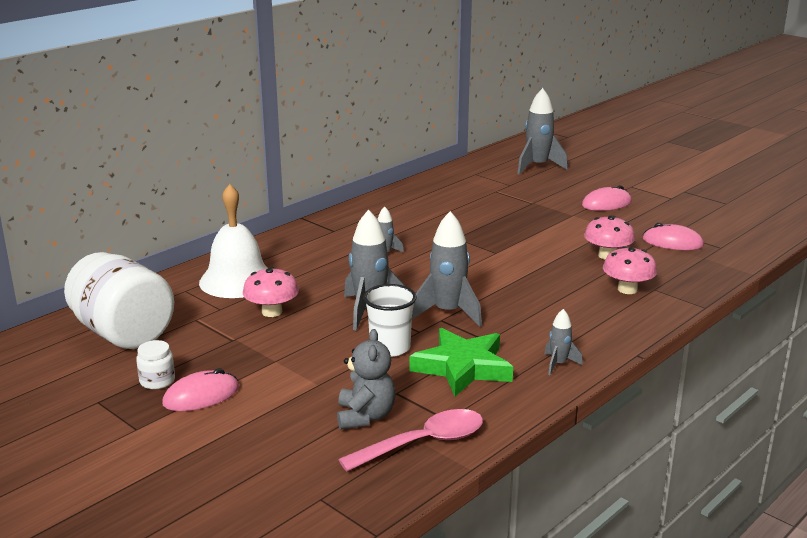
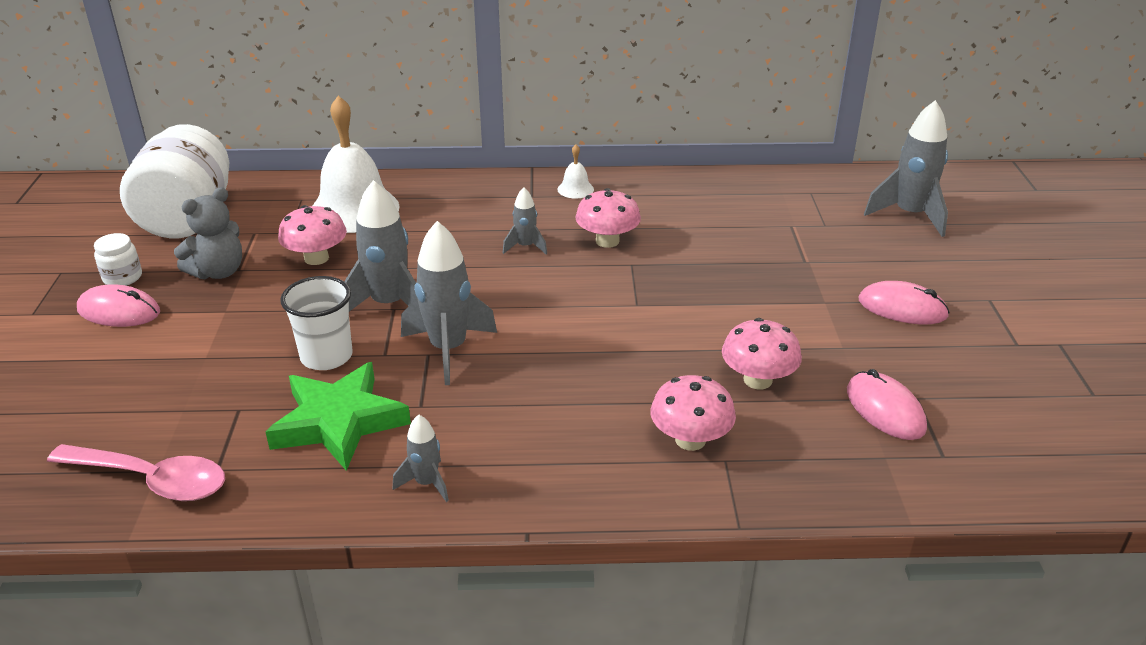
camera: 45 degrees right, 10 degrees up
(352, 218) = (575, 189): none -> white bell
(365, 416) = (170, 416): grey teddy bear -> grey teddy bear (218, 272)
(422, 233) = (607, 241): none -> pink mushroom

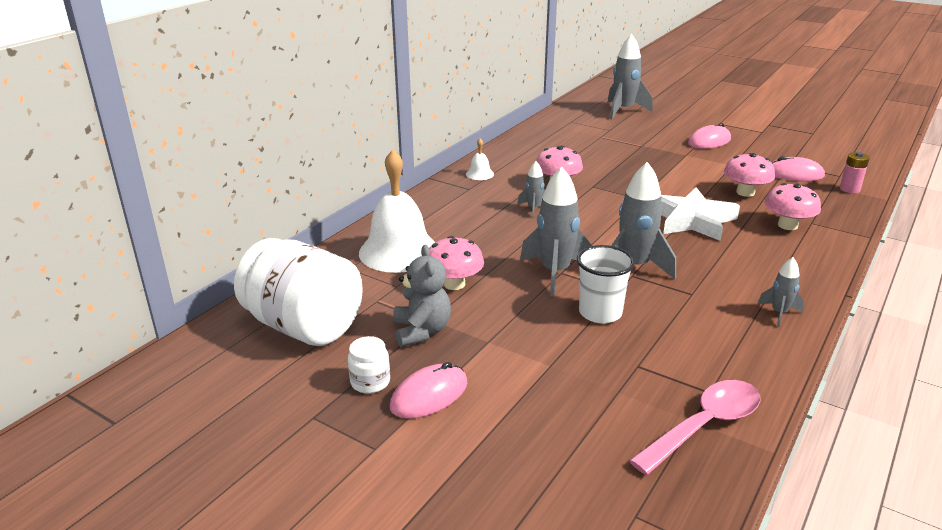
camera: 55 degrees left, 5 degrees down
(338, 422) = (687, 328): green star -> none
(618, 358) = (692, 220): none -> white star
(899, 476) = (849, 189): none -> pink battery

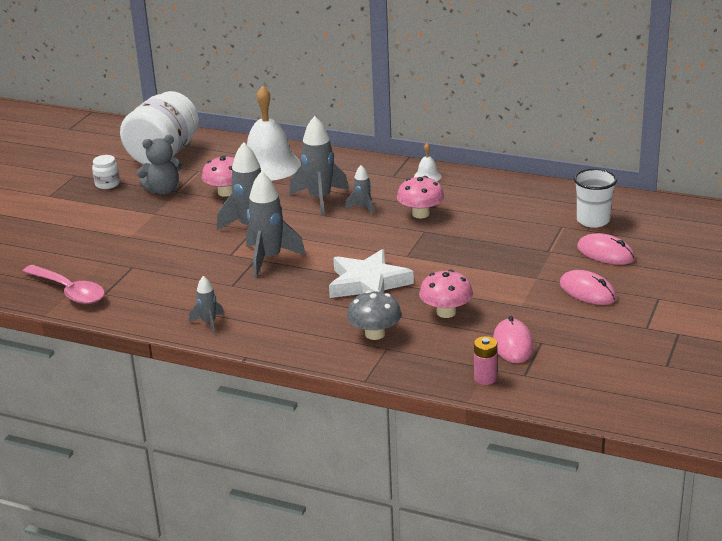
camera: 80 degrees right, 0 degrees up
(429, 395) = (96, 203): pink mouse -> pink mouse (605, 253)
(600, 313) = (196, 249): white cup -> white cup (593, 220)
(623, 110) = (660, 234): grey rocket -> grey rocket (320, 199)
(787, 225) = (375, 334): pink mushroom -> grey mushroom

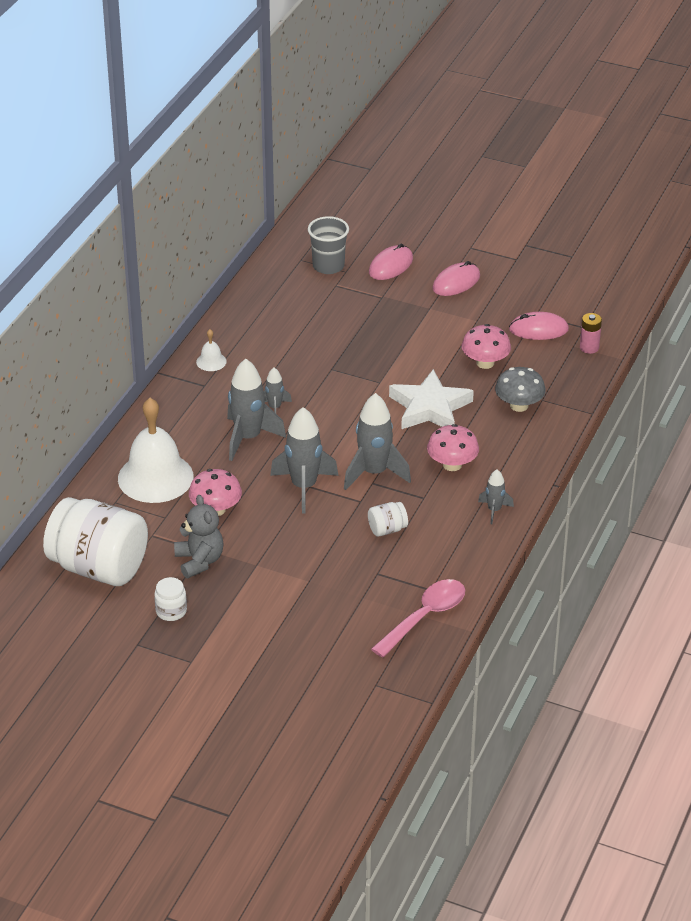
camera: 90 degrees left, 10 degrees up
(189, 269) = (387, 529): none -> white jar
(420, 214) = (295, 369): pink mushroom -> pink mushroom (452, 465)
(593, 220) = (328, 266): white cup -> grey cup

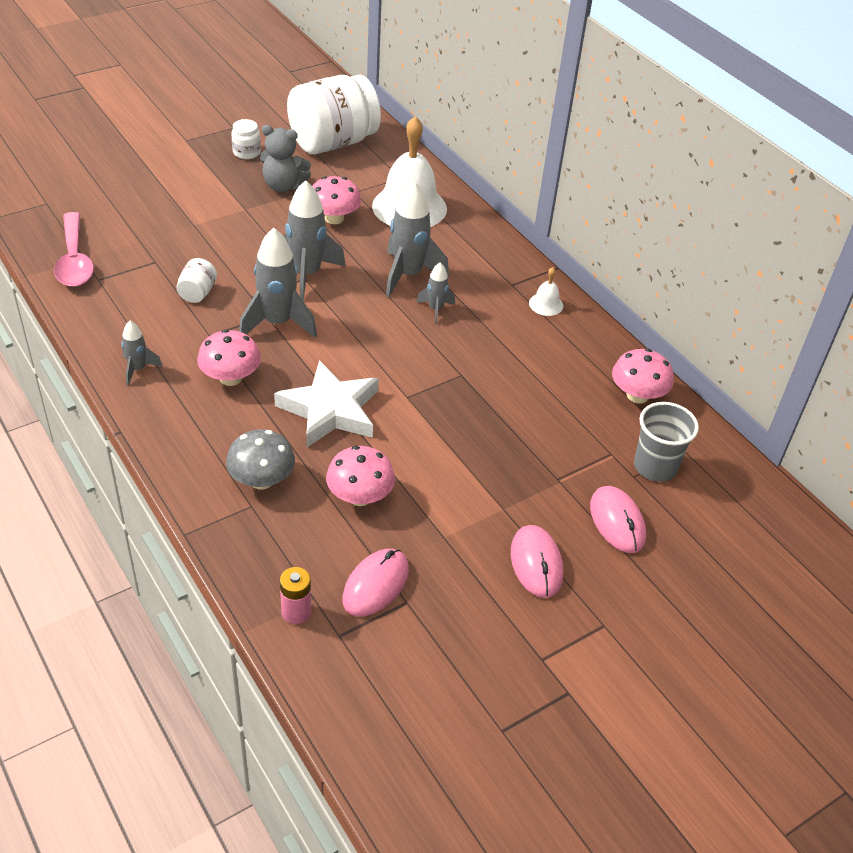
camera: 120 degrees right, 5 degrees up
(268, 292) = (637, 395): none -> pink mushroom

